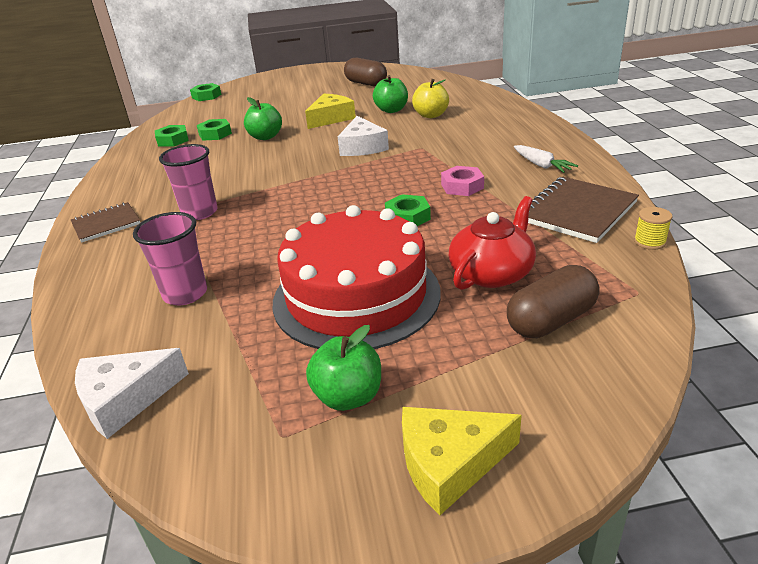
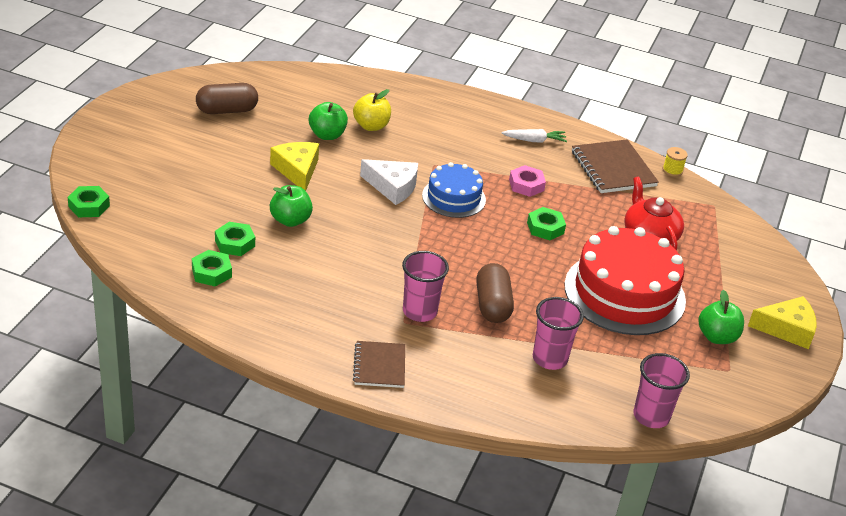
camera: 65 degrees left, 5 degrees up
(125, 399) = (651, 416): white cheese -> pink cup
(387, 169) = (454, 197): none -> blue cake
(449, 463) = (787, 329): yellow cheese -> yellow cheese turned 105 degrees counterclockwise
(551, 320) = (712, 244): brown capsule -> brown capsule (492, 305)

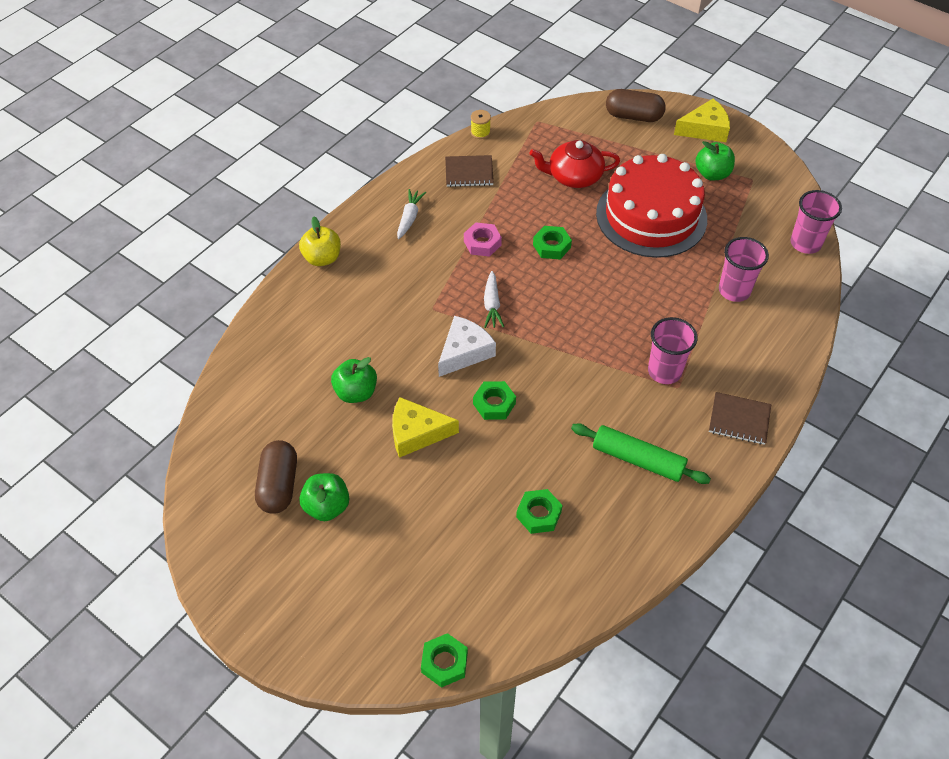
camera: 70 degrees left, 15 degrees up
(211, 272) = (586, 544): green nut -> green nut (494, 404)
(290, 220) = (506, 454): green apple -> green apple (327, 506)
(309, 299) = (638, 460): none -> green rolling pin
(371, 126) = (349, 348): yellow apple -> yellow apple (322, 258)
(454, 197) = (492, 305): blue cake -> white carrot
(492, 305) = (660, 313): brown capsule -> brown capsule (633, 116)
(613, 169) = (469, 172): brown notebook -> brown notebook, size x0.64
(787, 329) = (705, 129): yellow cheese -> yellow cheese turned 60 degrees clockwise

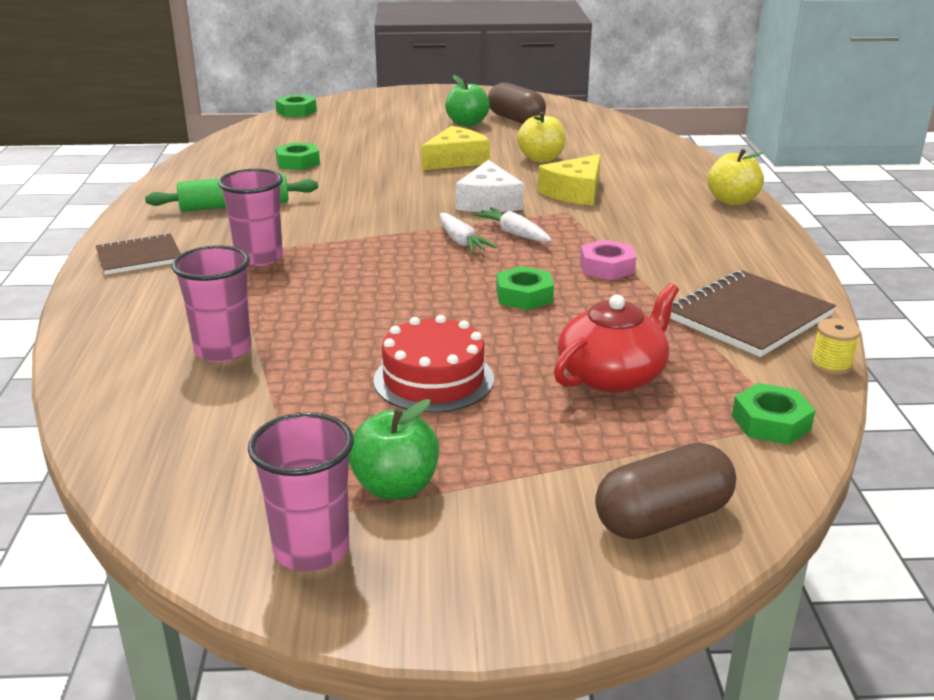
camera: 140 degrees right, 25 degrees down
(356, 392) = (541, 159): green apple -> yellow apple
(409, 218) = (722, 254): white carrot -> white carrot (461, 242)
(469, 172) = (749, 316): brown notebook -> brown notebook, size x1.55
(494, 404) = (413, 189): green nut -> green nut (771, 422)
(651, 216) = (433, 379): red cake -> red cake, size x0.56
(705, 129) = (496, 571): yellow cheese -> yellow cheese (575, 192)
(805, 243) = (132, 454): pink cup -> pink cup (311, 549)

